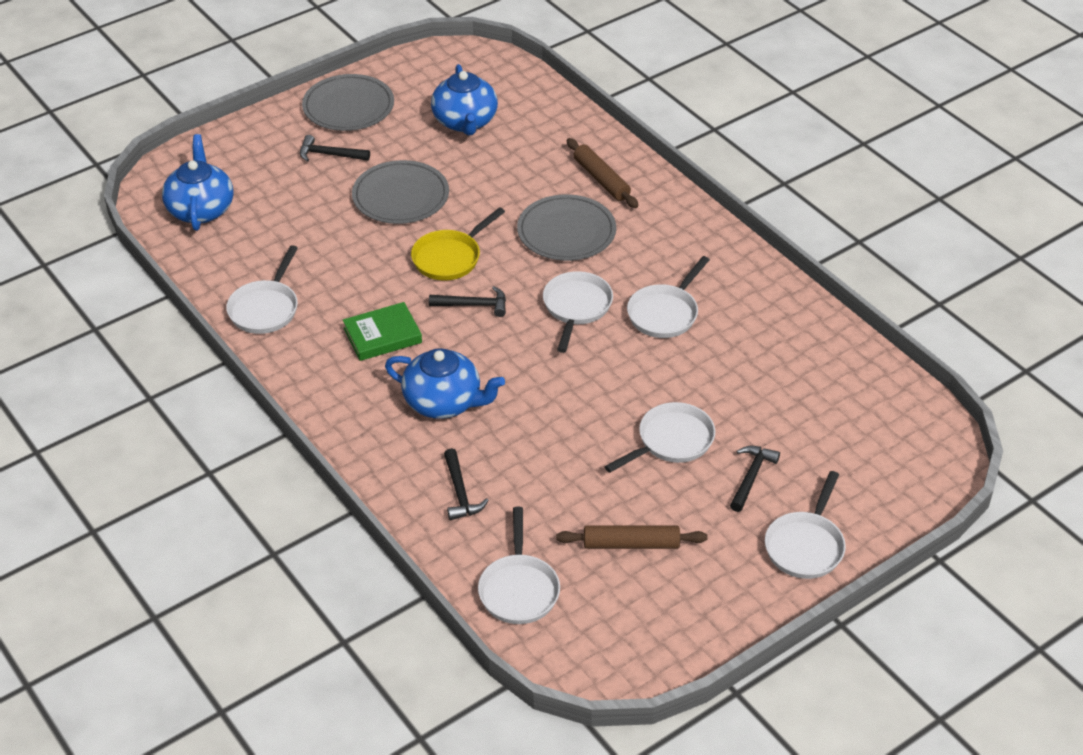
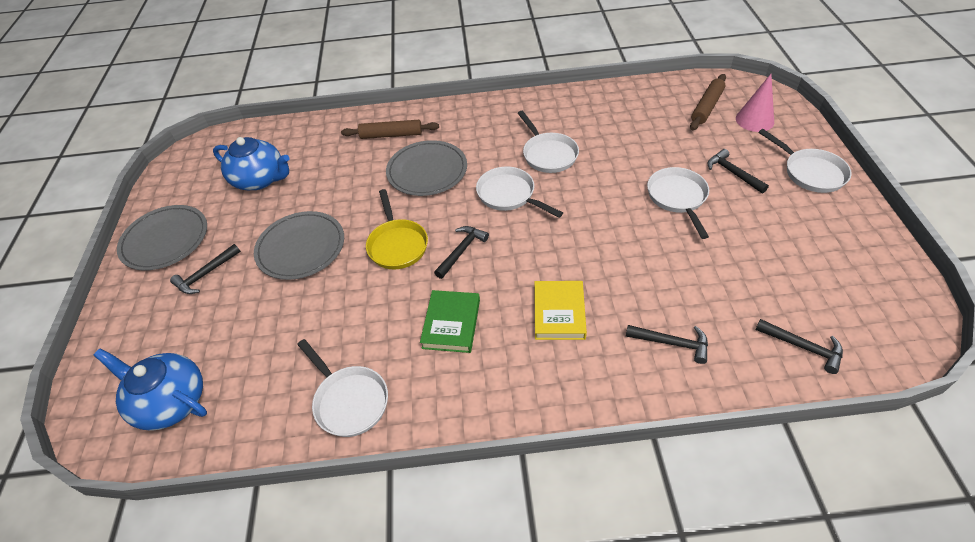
camera: 55 degrees left, 5 degrees up
(444, 402) = (559, 313): blue teapot -> yellow book
(519, 589) = (803, 347): white pan -> black hammer
(631, 544) = (776, 259): brown rolling pin -> brown rolling pin (707, 107)
(874, 473) = (754, 120): none -> pink cone

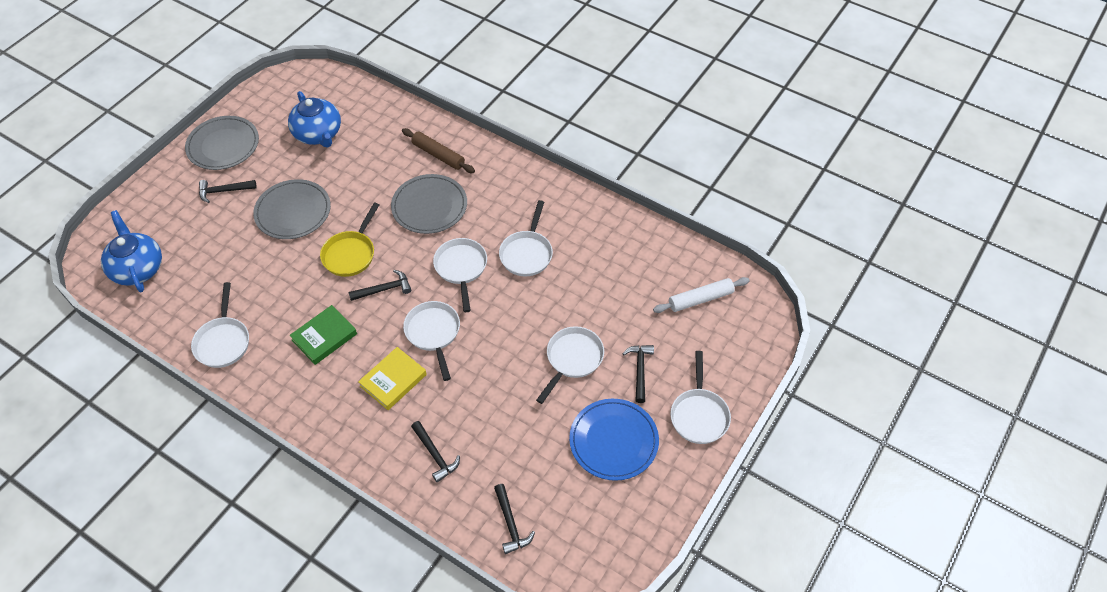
camera: 35 degrees right, 5 degrees up
(547, 254) = (433, 333): none -> white pan
(707, 107) = (700, 299): brown rolling pin -> white rolling pin
(754, 120) = (722, 339): pink cone -> none
(784, 229) = (613, 441): none -> blue plate

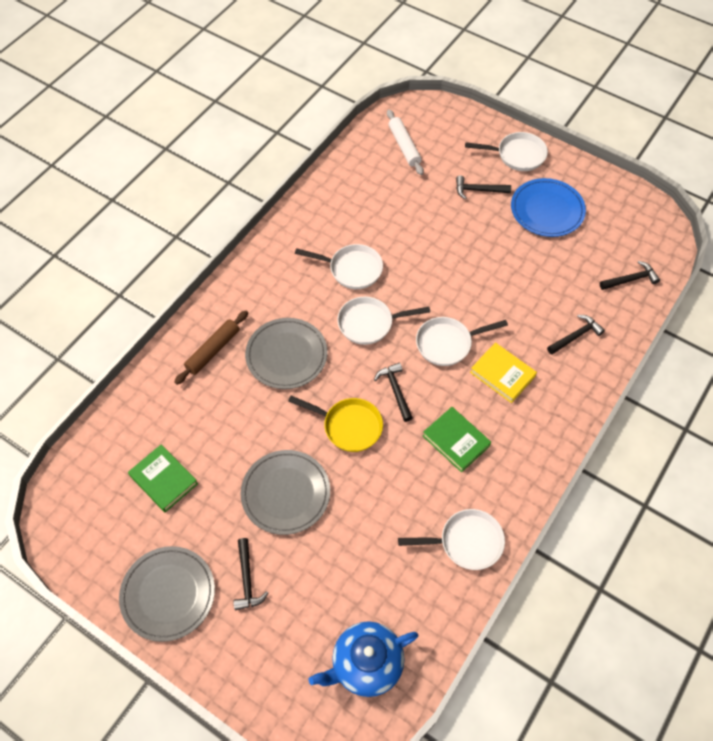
camera: 90 degrees left, 5 degrees up
(318, 134) = (164, 480): blue teapot -> green book
(572, 359) = (470, 236): white pan -> none

